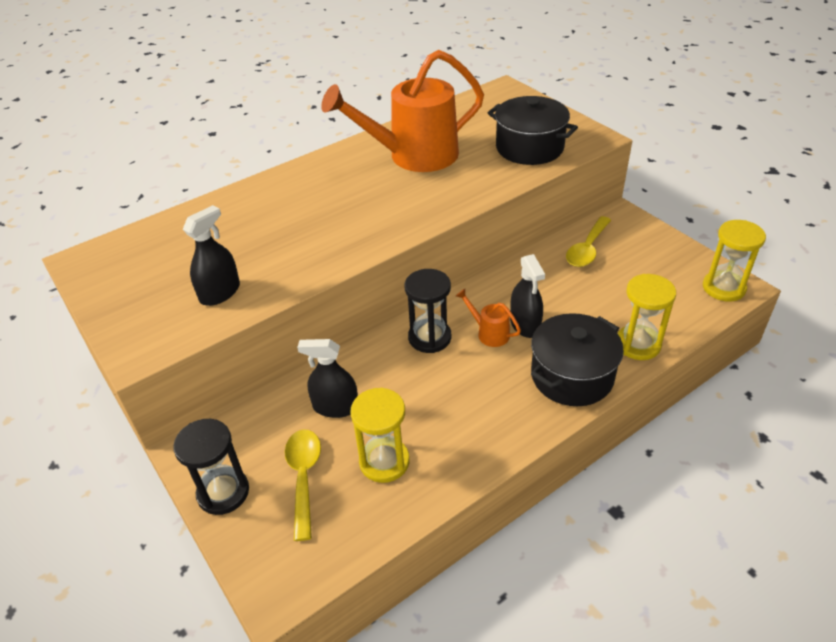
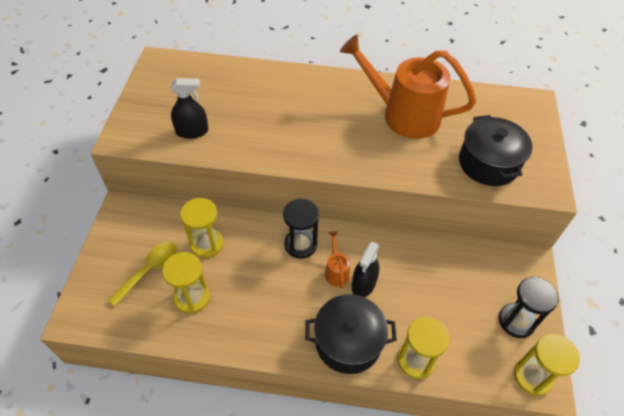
camera: 40 degrees right, 10 degrees up
(223, 492) = (110, 245): black hourglass -> black hourglass (516, 321)
(335, 407) = (206, 244): black spray bottle -> yellow hourglass
(587, 249) = (472, 266): yellow spoon -> none

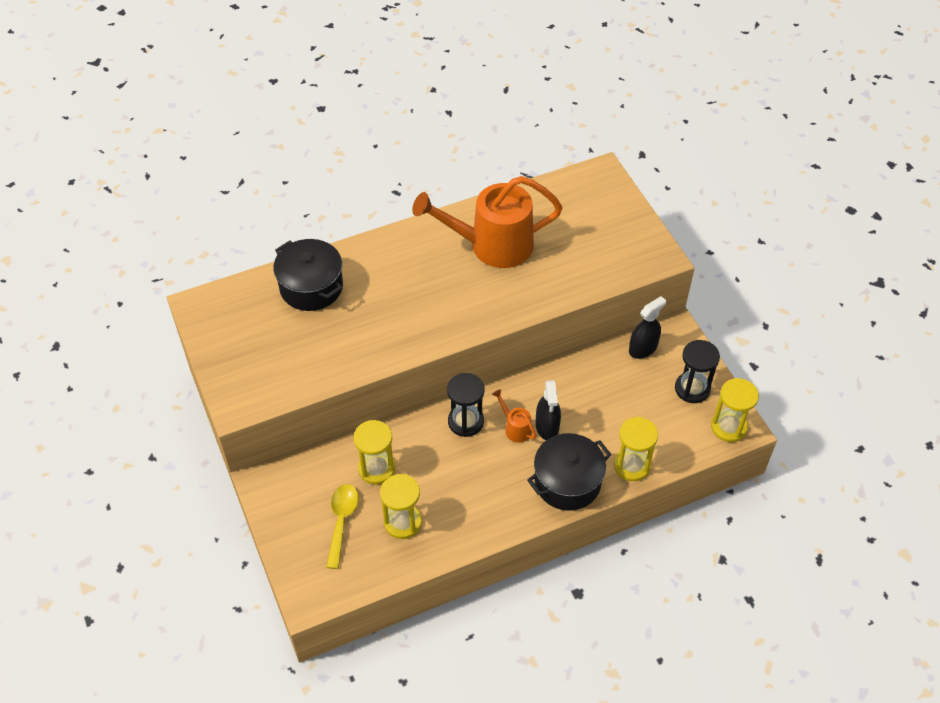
camera: 30 degrees left, 0 degrees up
(192, 131) = (302, 363): black spray bottle -> black spray bottle (643, 348)
(488, 163) = (597, 258): black pot -> black pot (311, 287)

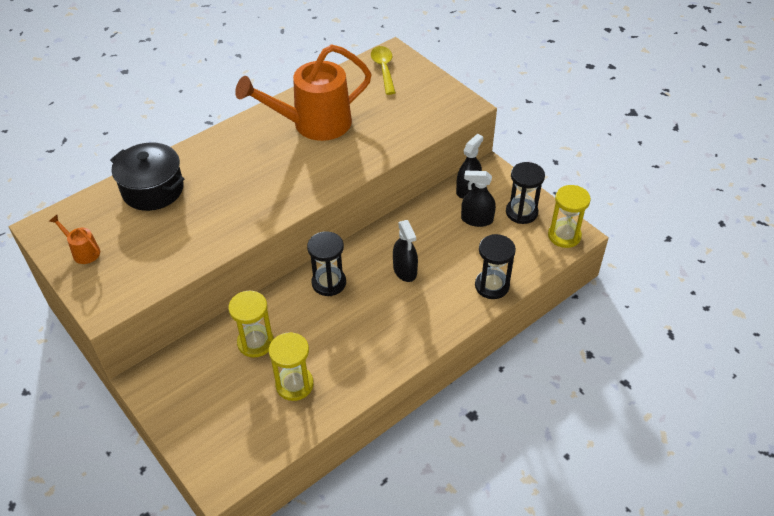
camera: 15 degrees left, 5 degrees down
(341, 521) = (234, 398): yellow spoon -> yellow spoon (383, 69)
(515, 428) = (376, 278): orange watering can -> orange watering can (83, 251)
(567, 482) = (439, 313): black pot -> none
(632, 465) = (492, 286): yellow hourglass -> black hourglass
(641, 386) = (477, 219): none -> black spray bottle

